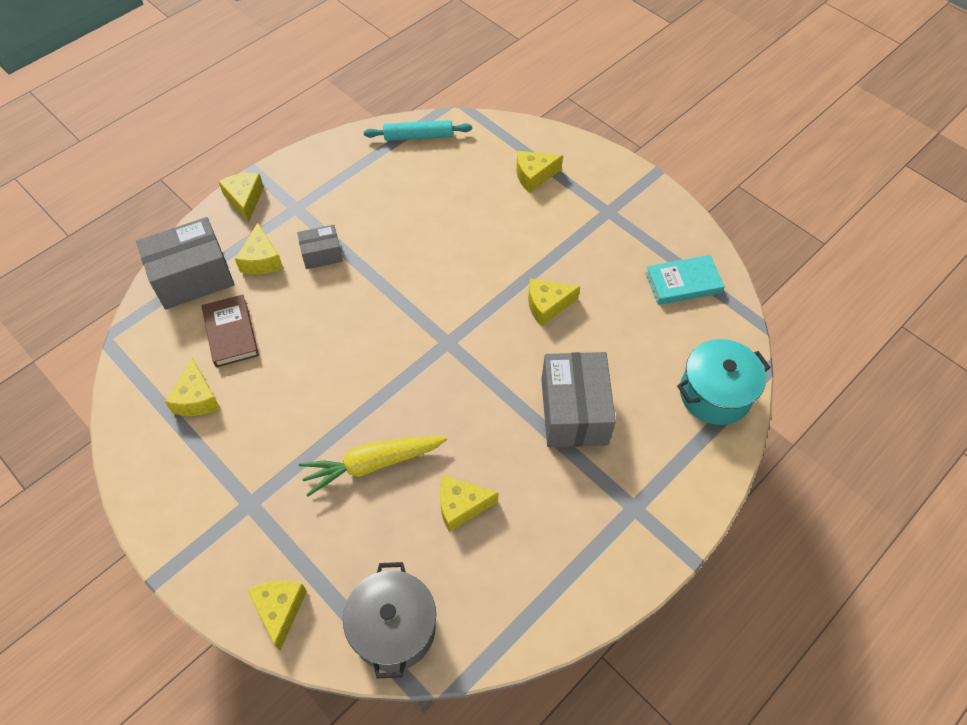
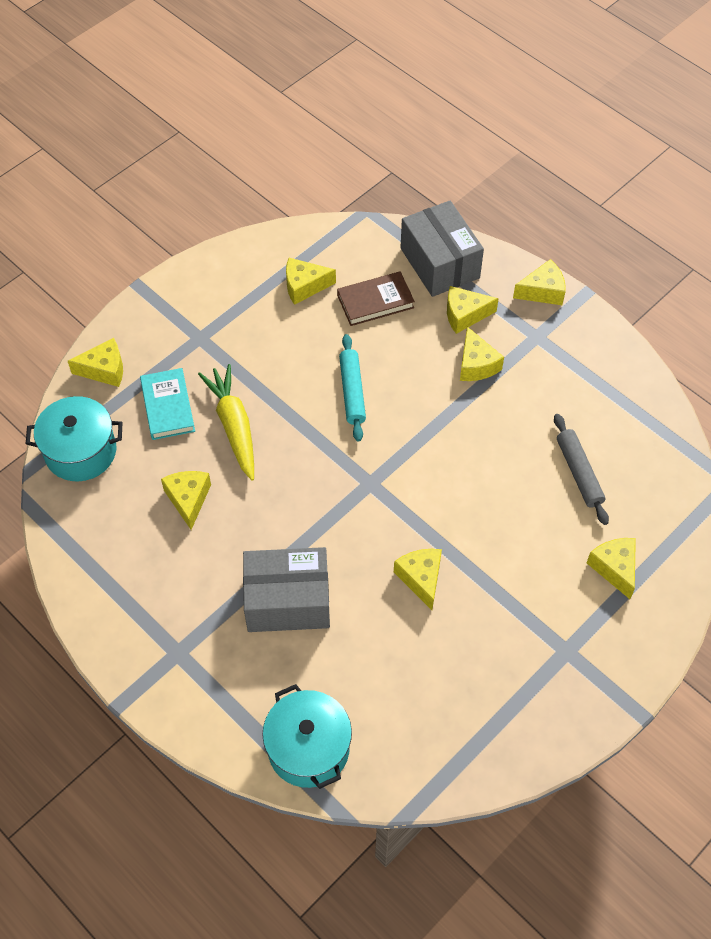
camera: 90 degrees right, 0 degrees up
(322, 254) = (476, 364): grey box -> yellow cheese
(394, 628) = (80, 451): grey pot -> turquoise pot
(418, 136) = (661, 443): turquoise rolling pin -> turquoise rolling pin (352, 391)
(443, 190) = (578, 473): none -> grey rolling pin
(683, 283) = (462, 729): turquoise book -> turquoise book (168, 406)

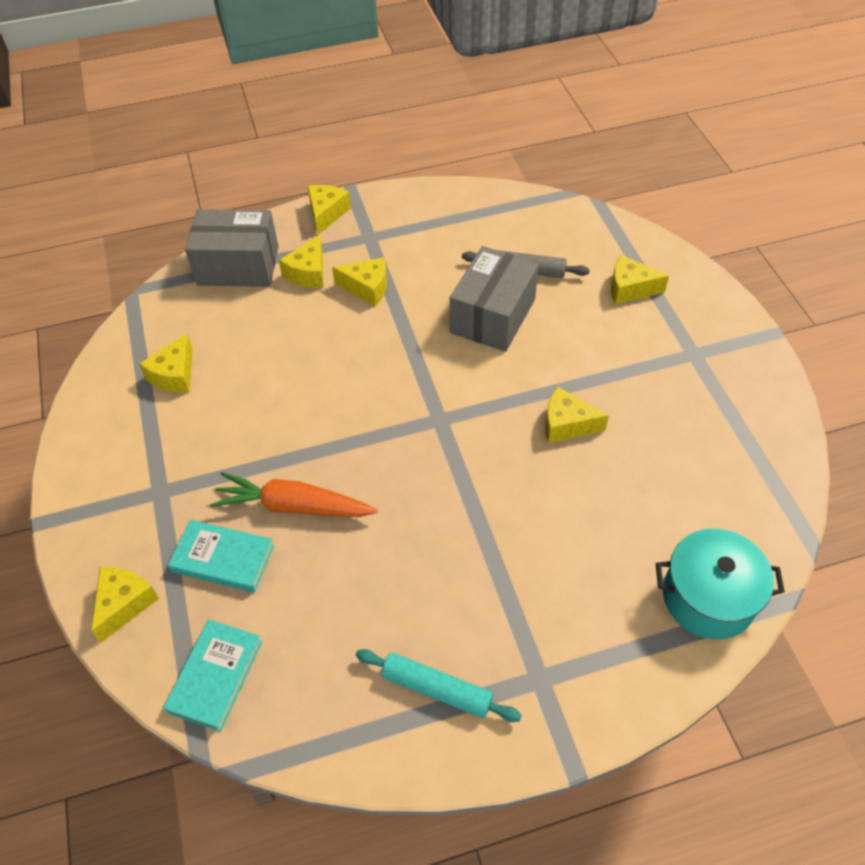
camera: 60 degrees left, 5 degrees down
(80, 451) = (216, 676): turquoise pot -> turquoise book
(188, 499) = (354, 587): yellow cheese -> none
(233, 426) = (293, 506): yellow carrot -> orange carrot
(288, 601) = (531, 545): grey box -> grey box (492, 316)
(352, 391) = (327, 389): turquoise rolling pin -> turquoise rolling pin (436, 689)
(375, 301) = (240, 328): brown book -> none

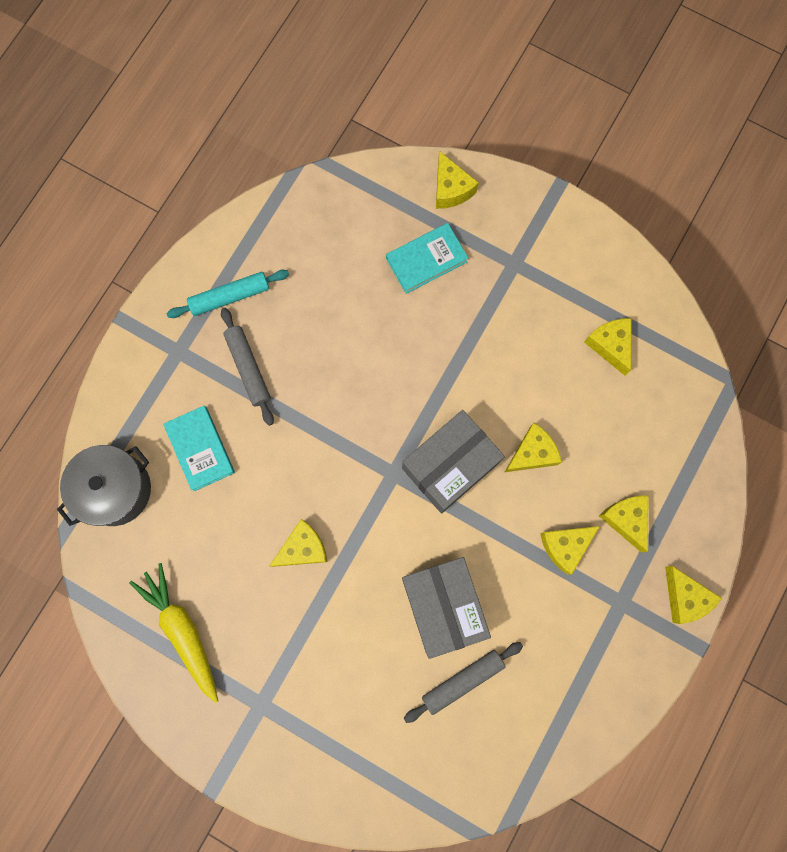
camera: 135 degrees right, 25 degrees up
(216, 676) = (356, 200): turquoise book -> turquoise book (200, 449)
(238, 265) = (686, 477): grey box -> grey box (450, 466)
(293, 506) = (422, 327): orange carrot -> none
(482, 602) = (248, 368): none -> grey rolling pin
(630, 288) = (362, 737): yellow cheese -> yellow cheese (532, 453)
(708, 597) = (115, 489): turquoise pot -> grey pot
(724, 442) = (183, 631): none -> yellow carrot

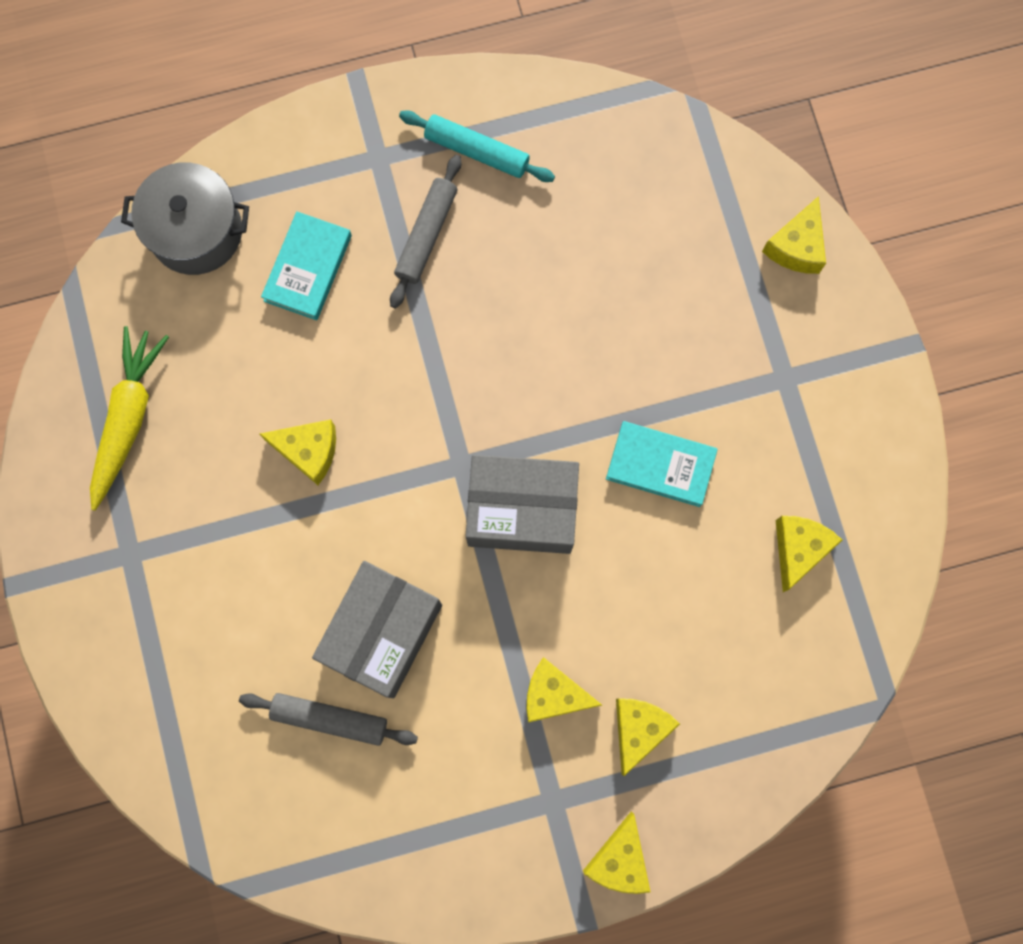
camera: 45 degrees right, 0 degrees up
(426, 260) = (701, 293): turquoise book -> turquoise book (660, 465)
(532, 453) = (613, 576): yellow cheese -> none

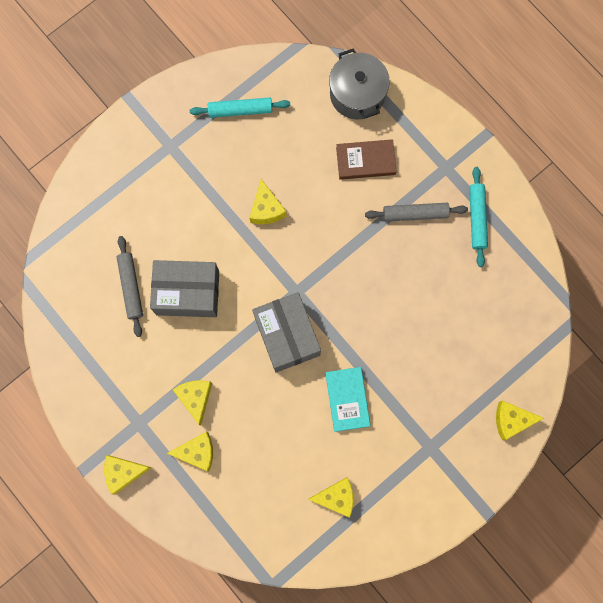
camera: 65 degrees right, 0 degrees up
(128, 418) = (240, 110): yellow carrot -> turquoise rolling pin
(308, 268) = (365, 161): turquoise book -> brown book

